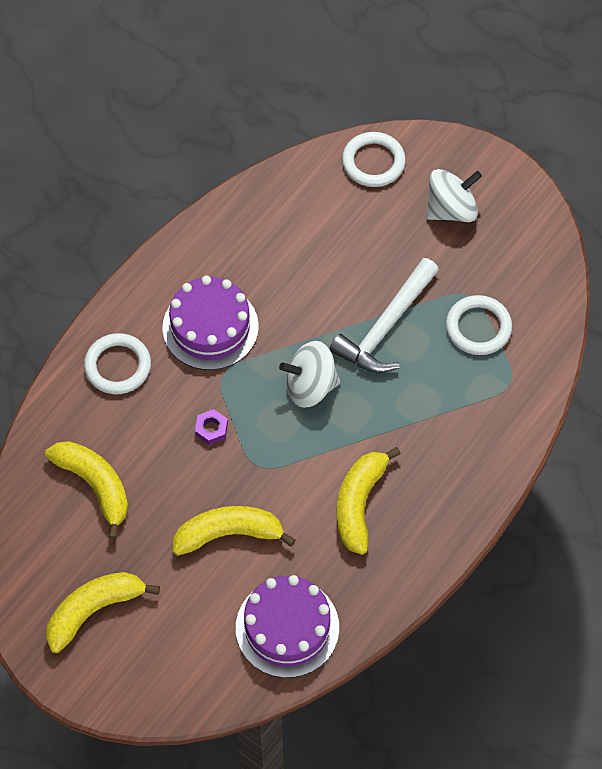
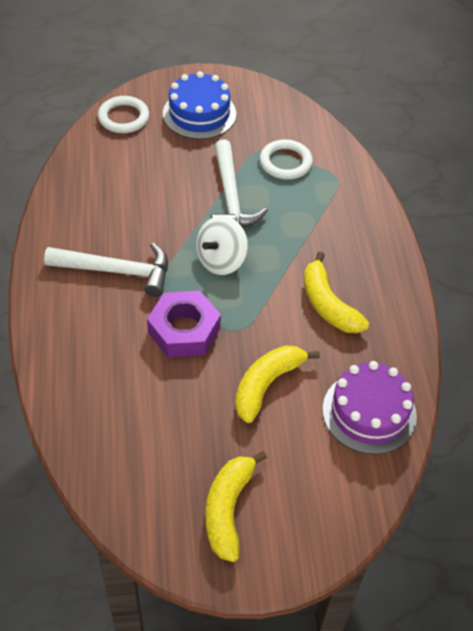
camera: 45 degrees left, 10 degrees down
(95, 485) = (139, 425): yellow banana -> none
(118, 366) = (75, 338): white ring -> none
(210, 327) = (116, 271): purple cake -> white hammer
(211, 429) = (184, 330): purple nut -> purple nut, size x2.31
(451, 209) = (199, 114): white spinning top -> blue cake

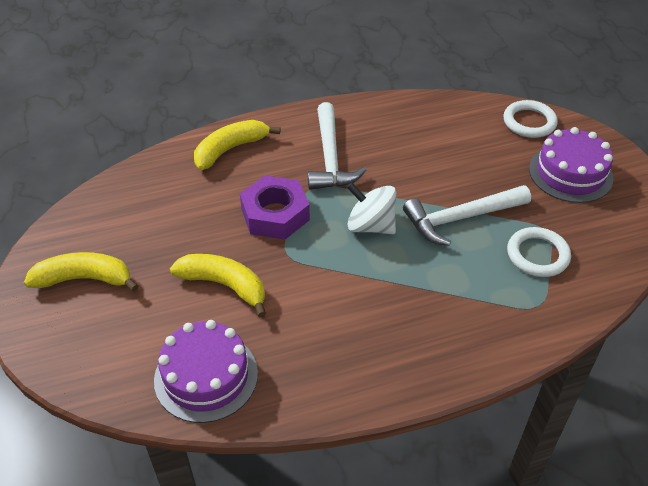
camera: 80 degrees right, 5 degrees down
(199, 114) = (570, 173): blue cake -> purple cake
(328, 304) = (341, 322): yellow banana -> yellow banana (230, 149)

